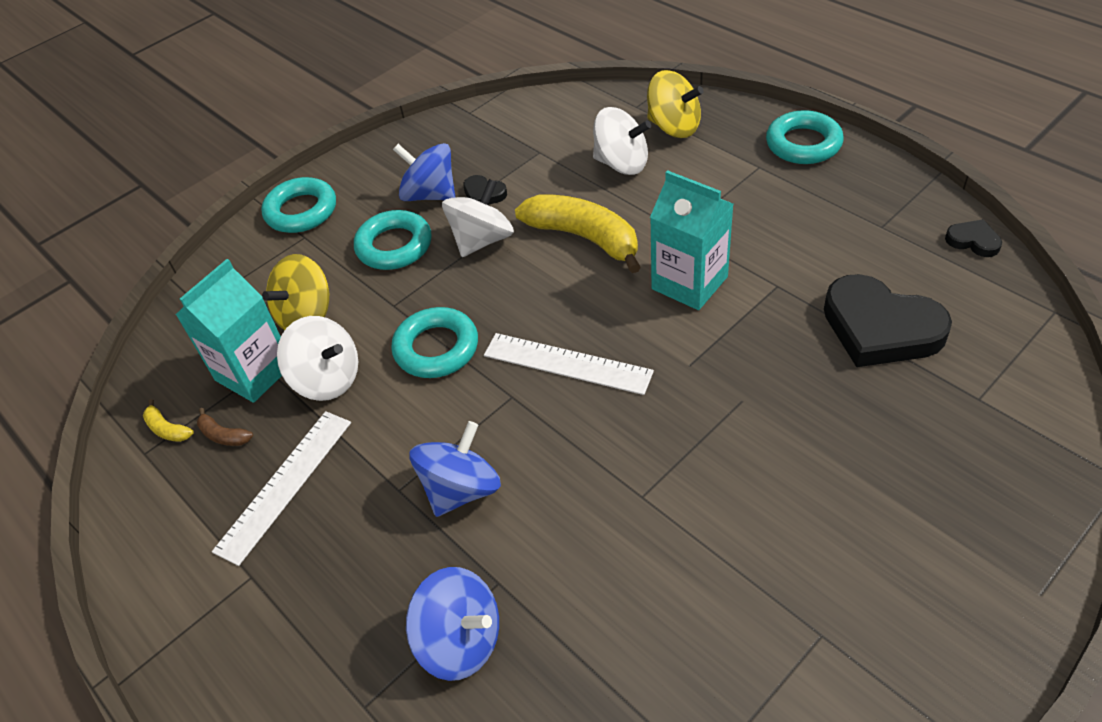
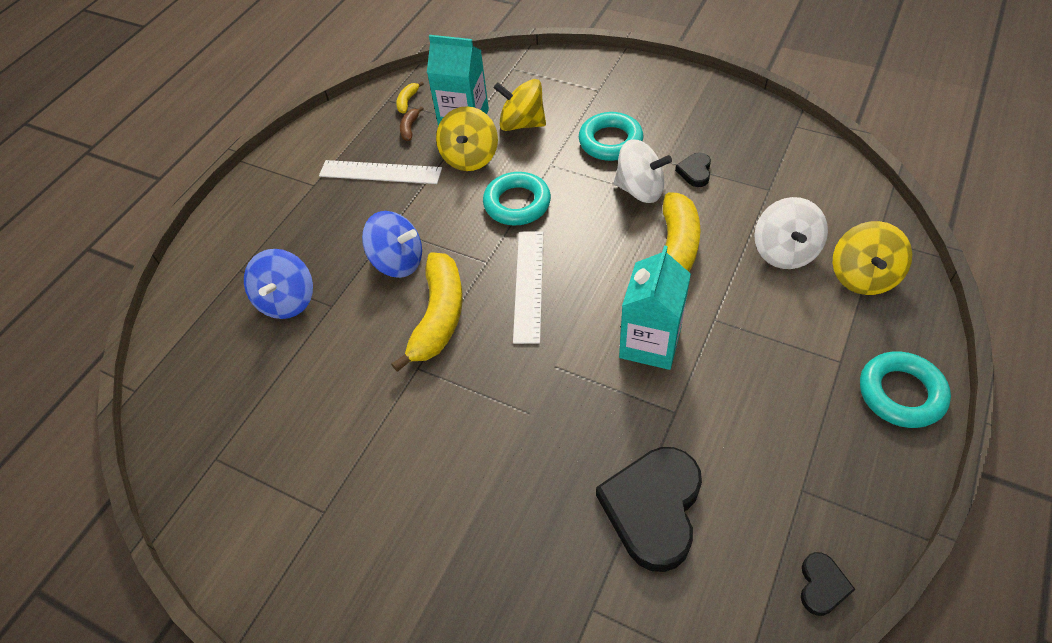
camera: 70 degrees right, 5 degrees up
(301, 211) = (624, 77): turquoise ring -> none
(327, 379) = (470, 157): white spinning top -> yellow spinning top
(430, 194) = (677, 140): blue spinning top -> none
(573, 460) = (438, 317): none -> yellow banana

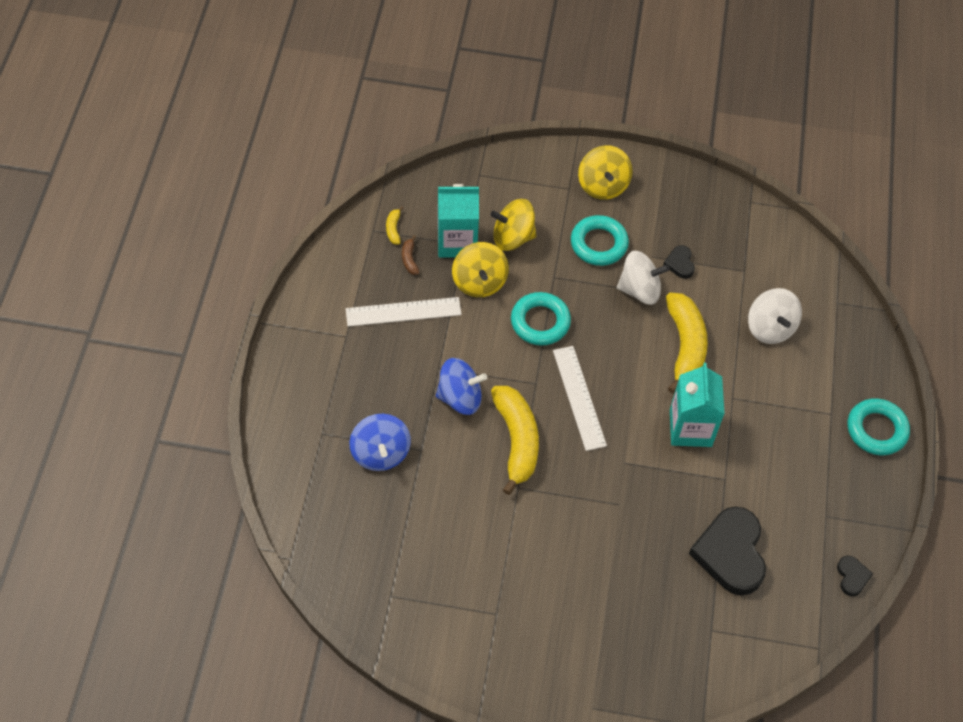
camera: 25 degrees left, 5 degrees up
(863, 276) = (832, 339): yellow spinning top -> yellow spinning top (603, 185)

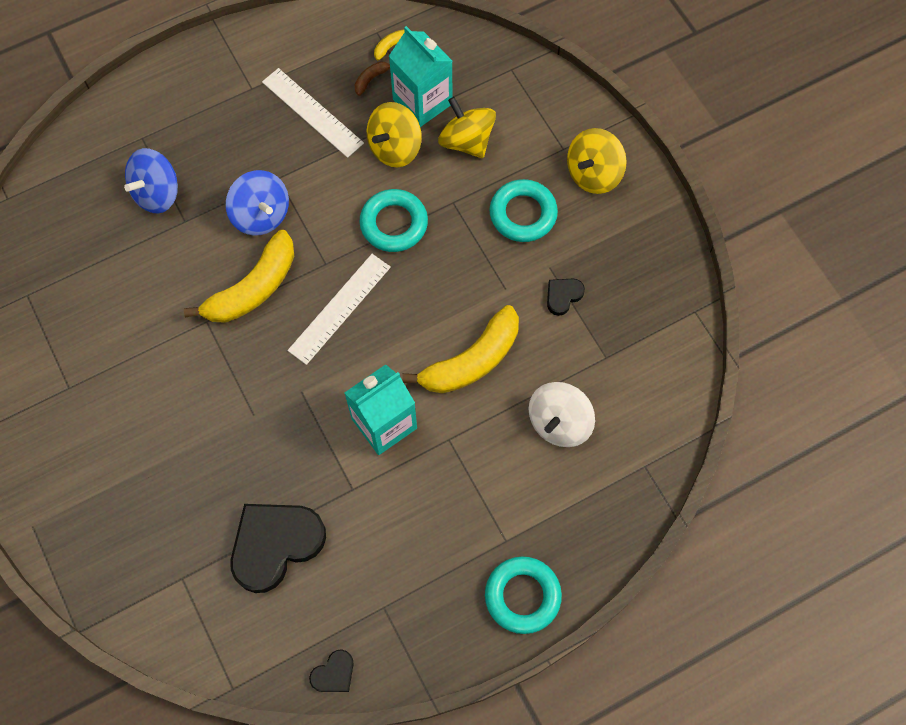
camera: 55 degrees right, 10 degrees up
(640, 290) = (502, 281): white spinning top -> none

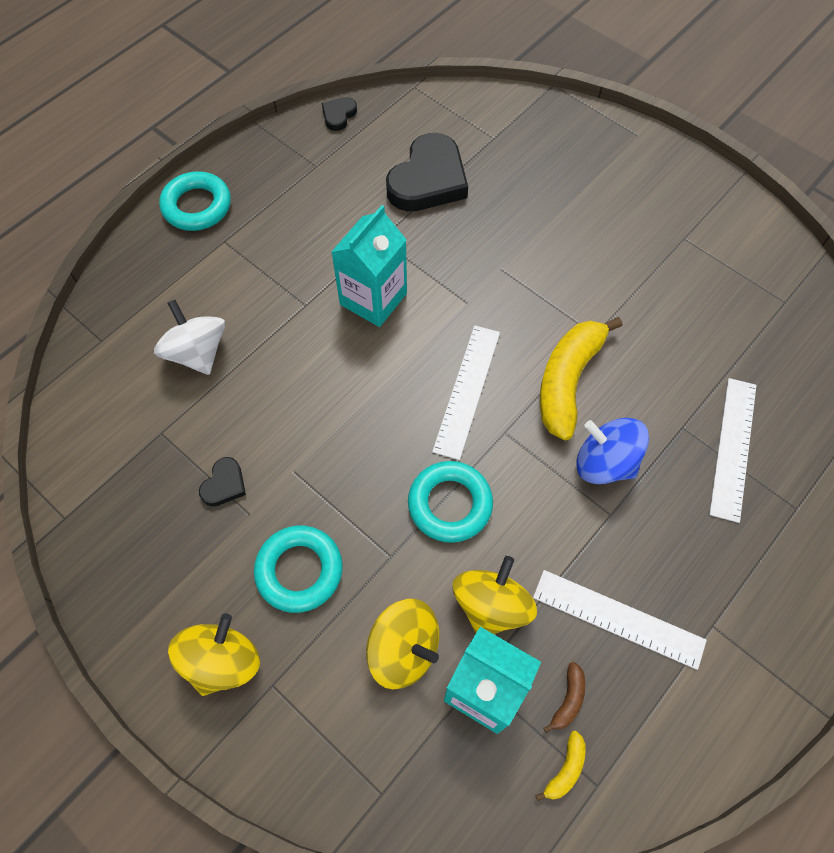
camera: 160 degrees right, 5 degrees down
(157, 193) = (733, 448): blue spinning top -> white ruler
(471, 361) = (306, 383): yellow banana -> none
(559, 422) = (197, 352): white spinning top -> white spinning top turned 45 degrees counterclockwise

